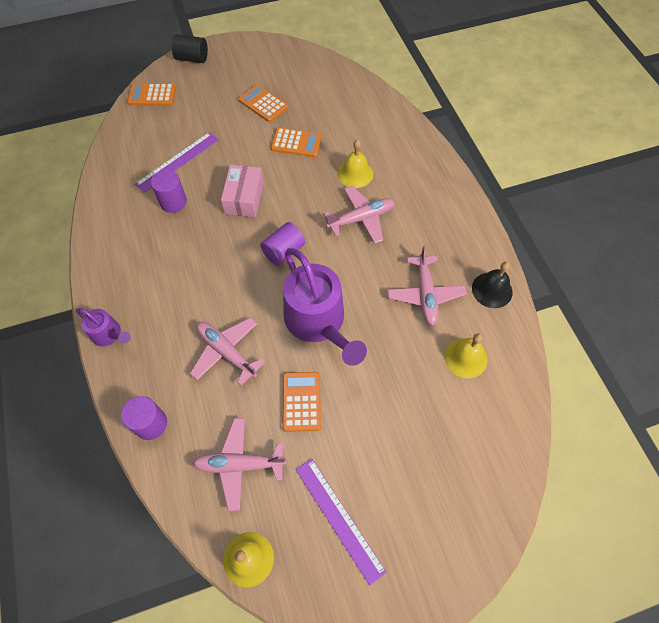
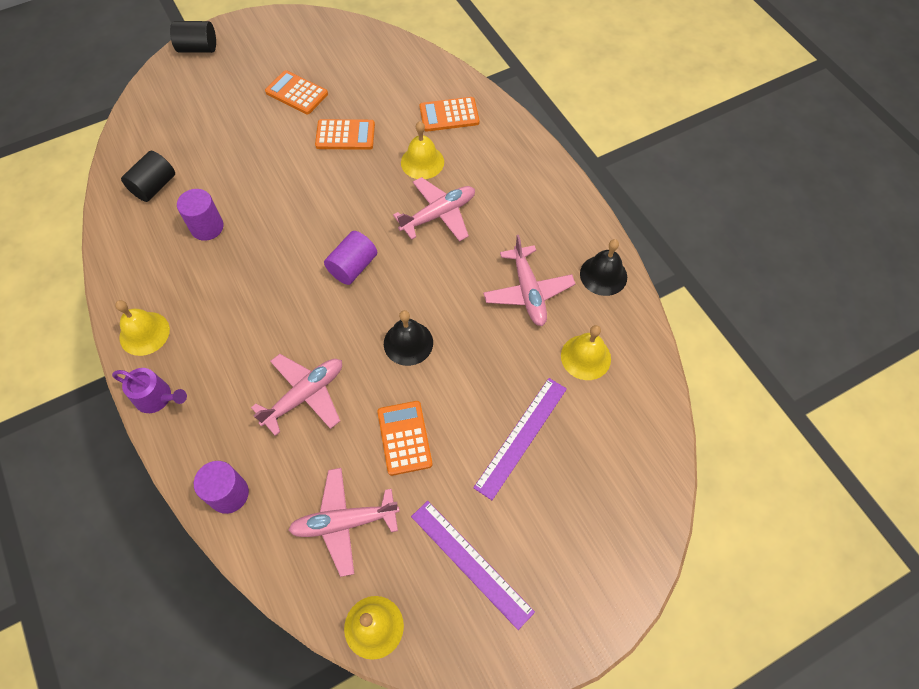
camera: 10 degrees left, 0 degrees up
(109, 280) = (144, 333): none -> yellow bell
(138, 163) = (154, 186): none -> black cylinder
(152, 95) = (156, 100): orange calculator -> orange calculator (449, 115)
(177, 161) = (203, 177): purple ruler -> purple ruler (521, 437)
(226, 352) = (305, 395): pink plane -> pink plane turned 105 degrees clockwise
(244, 198) = (293, 210): pink box -> none
(318, 322) = (408, 343): purple watering can -> black bell

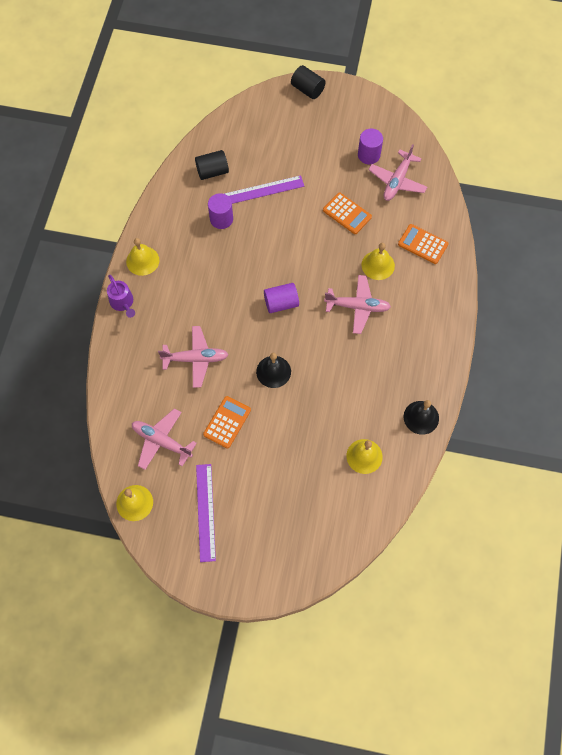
camera: 40 degrees right, 5 degrees up
(229, 494) = (119, 382): purple cylinder -> purple cylinder (368, 155)
(296, 93) = (341, 163): orange calculator -> none
(521, 437) = (288, 470): purple ruler -> purple ruler (261, 190)
(528, 292) = (367, 393): pink plane -> pink plane (397, 181)

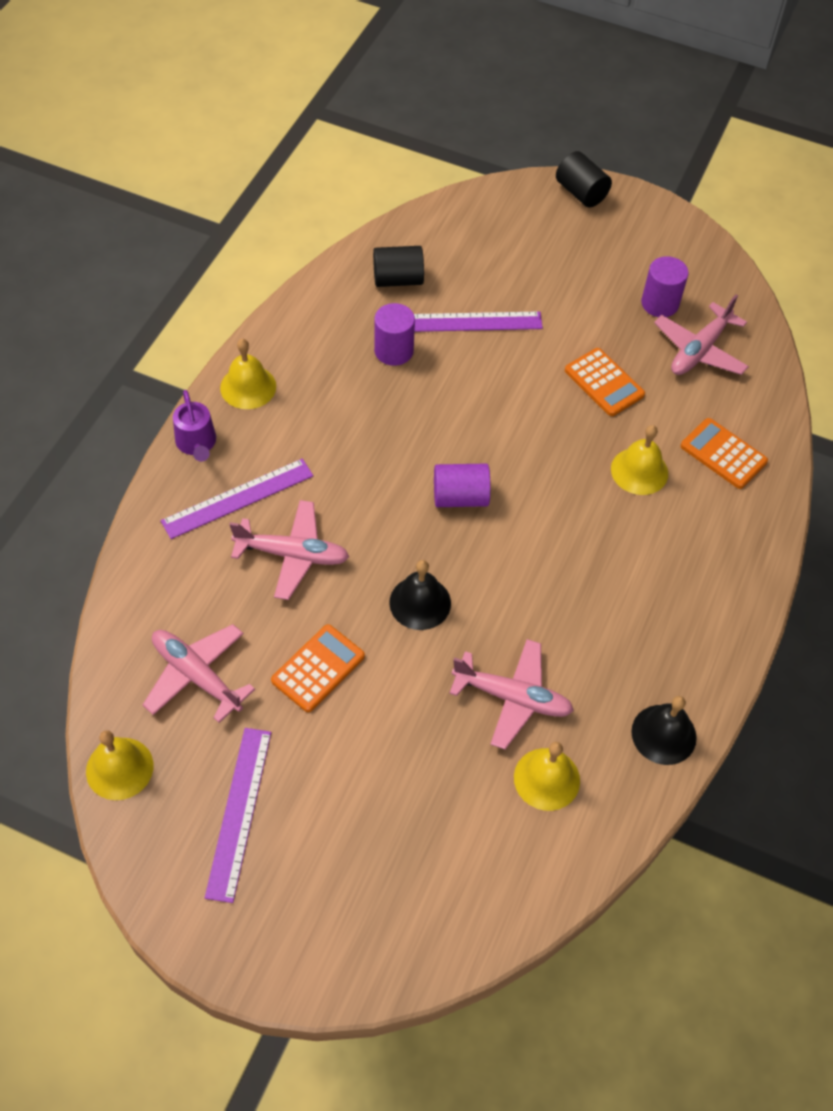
camera: 10 degrees right, 10 degrees down
(155, 331) = (238, 498): none -> purple ruler
(358, 307) = (590, 529): pink plane -> pink plane (513, 698)

